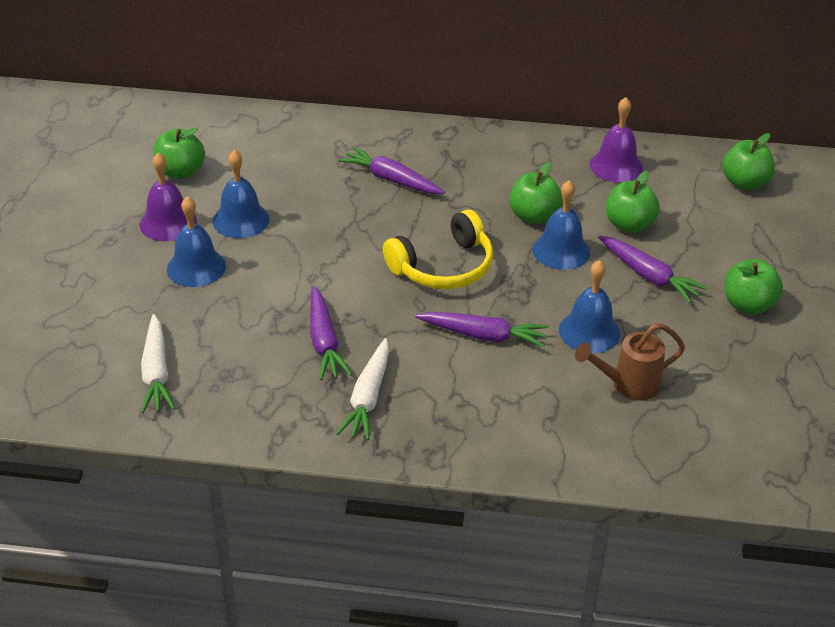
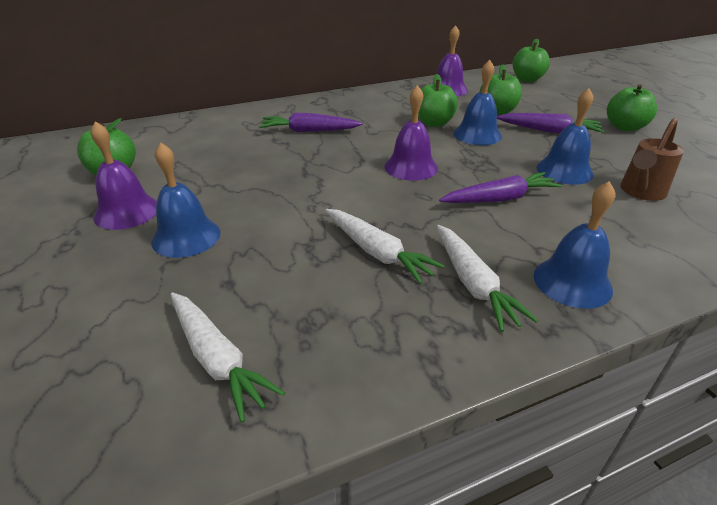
camera: 30 degrees left, 5 degrees down
(241, 220) = (203, 188): blue bell -> blue bell (572, 282)
(324, 342) = (377, 252): purple carrot -> white carrot
(443, 267) = (411, 167): yellow headphones -> purple bell

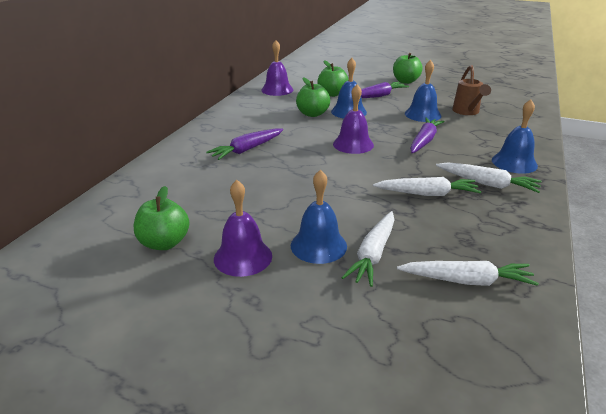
camera: 45 degrees left, 5 degrees down
(204, 273) = (373, 254): none -> white carrot
(527, 79) = (309, 68): green apple -> none

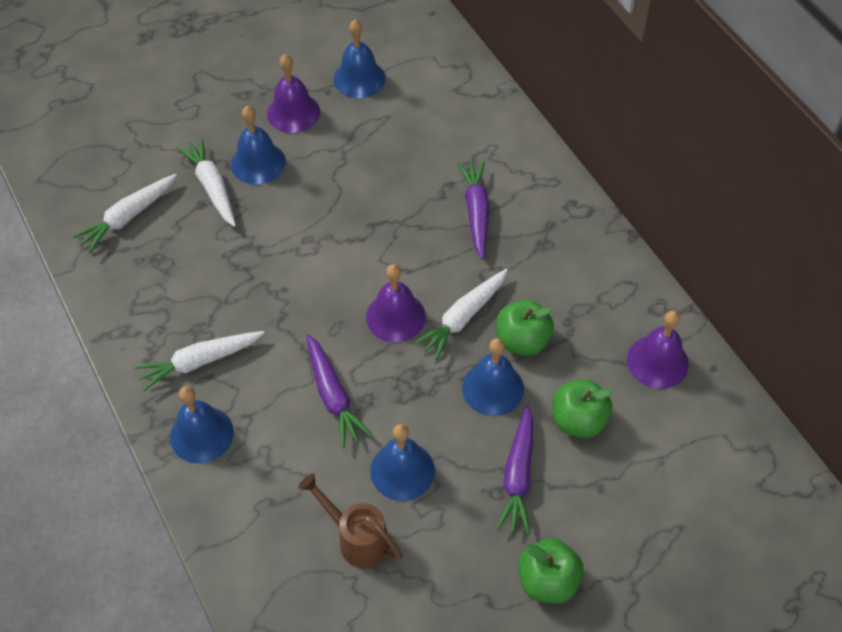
camera: 130 degrees right, 25 degrees up
(164, 243) = (359, 78): green apple -> blue bell
(427, 194) = (240, 294): white carrot -> white carrot (463, 318)

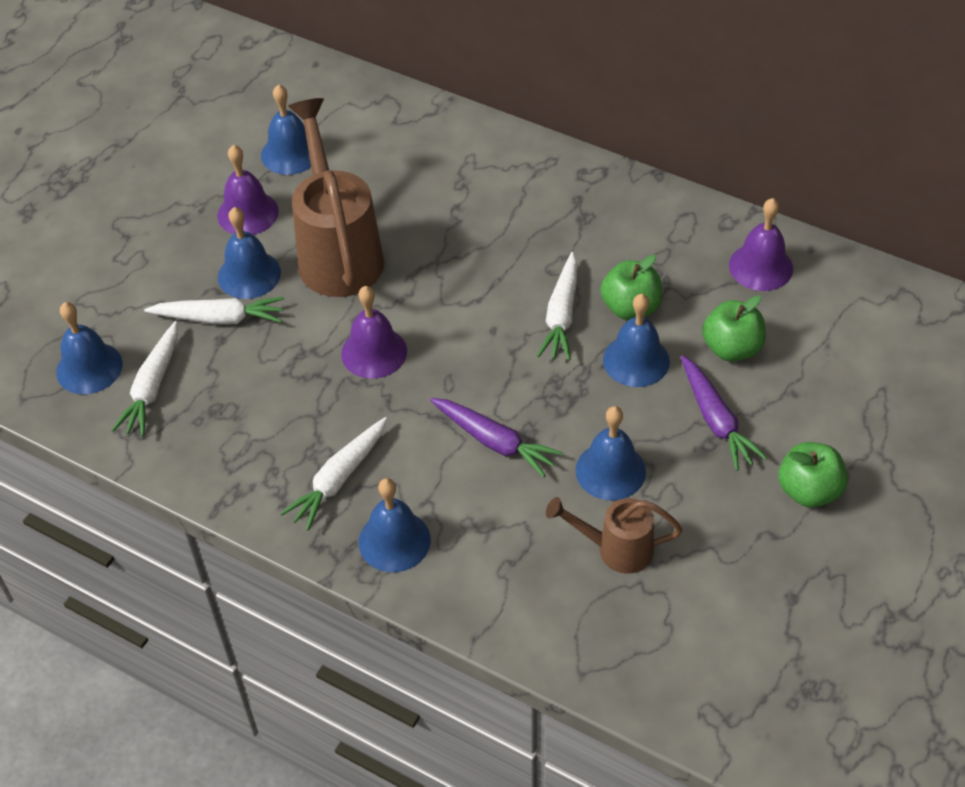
camera: 30 degrees left, 5 degrees down
(98, 179) = (89, 368): none -> blue bell
(212, 187) = (219, 318): white carrot -> white carrot turned 150 degrees clockwise
(334, 177) = (338, 252): none -> brown watering can
(395, 316) = (498, 345): purple bell -> purple bell (374, 352)
(476, 212) = (501, 219): purple carrot -> none

